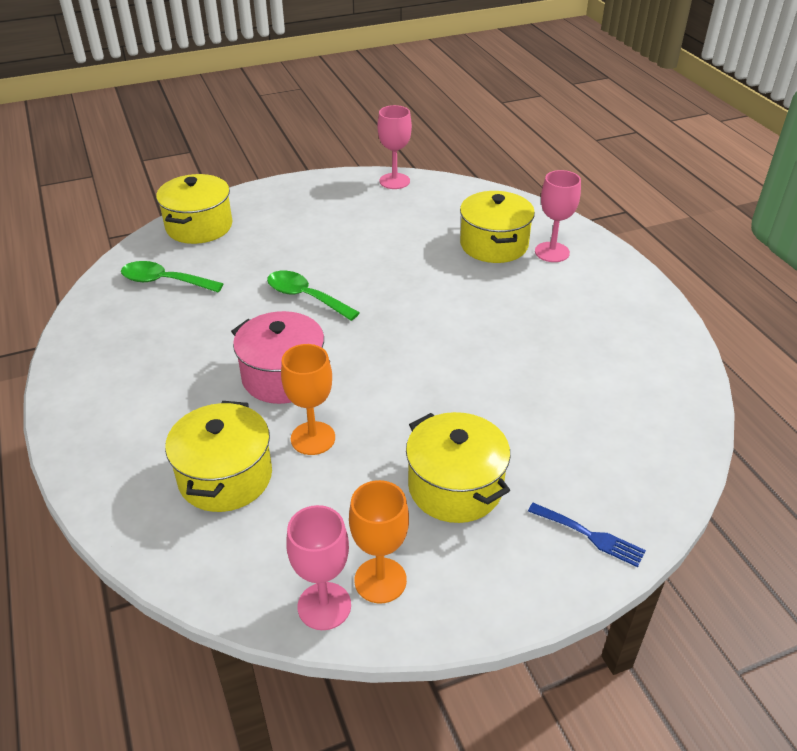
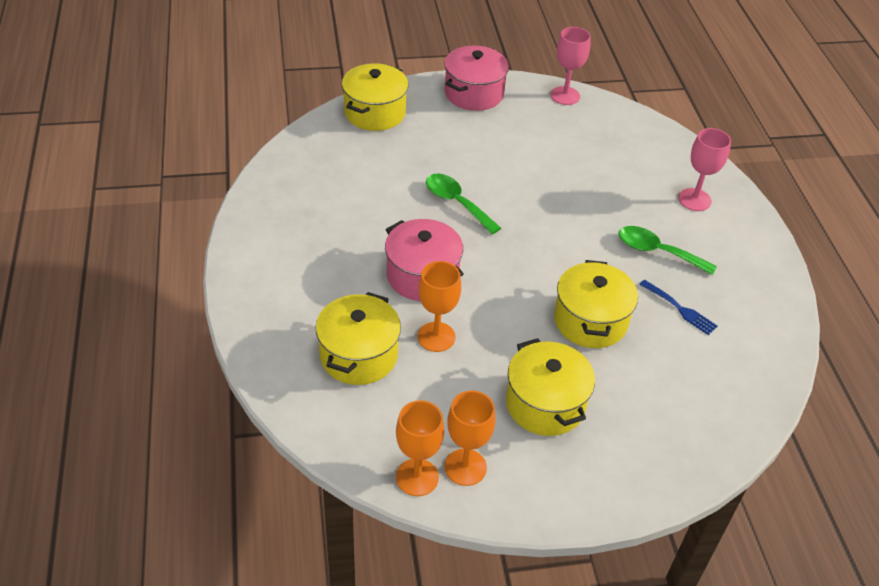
camera: 10 degrees right, 5 degrees up
(164, 281) = (336, 164): green spoon -> green spoon (657, 251)
(301, 193) = (474, 93): none -> pink pot
(324, 606) = (417, 477): pink goblet -> orange goblet
(494, 244) = (641, 181): yellow pot -> yellow pot (590, 321)
(589, 535) = (646, 469): blue fork -> blue fork (680, 309)

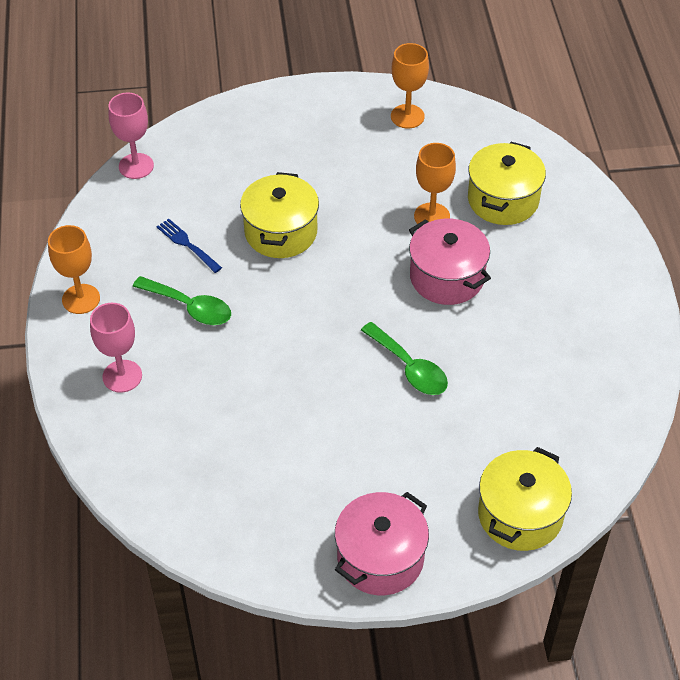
camera: 175 degrees left, 5 degrees up
(417, 477) = (446, 110): orange goblet -> orange goblet (81, 299)
(545, 404) = (336, 161): yellow pot -> none
(565, 96) = (246, 556): pink goblet -> pink goblet (136, 166)

